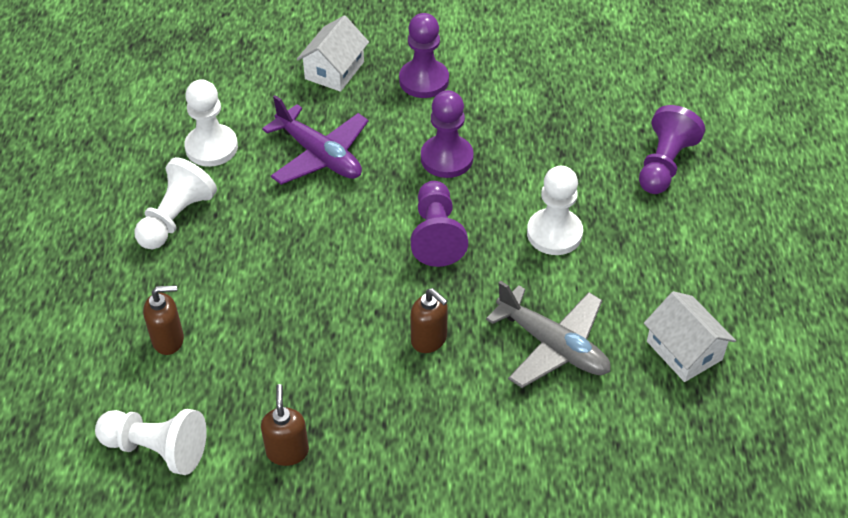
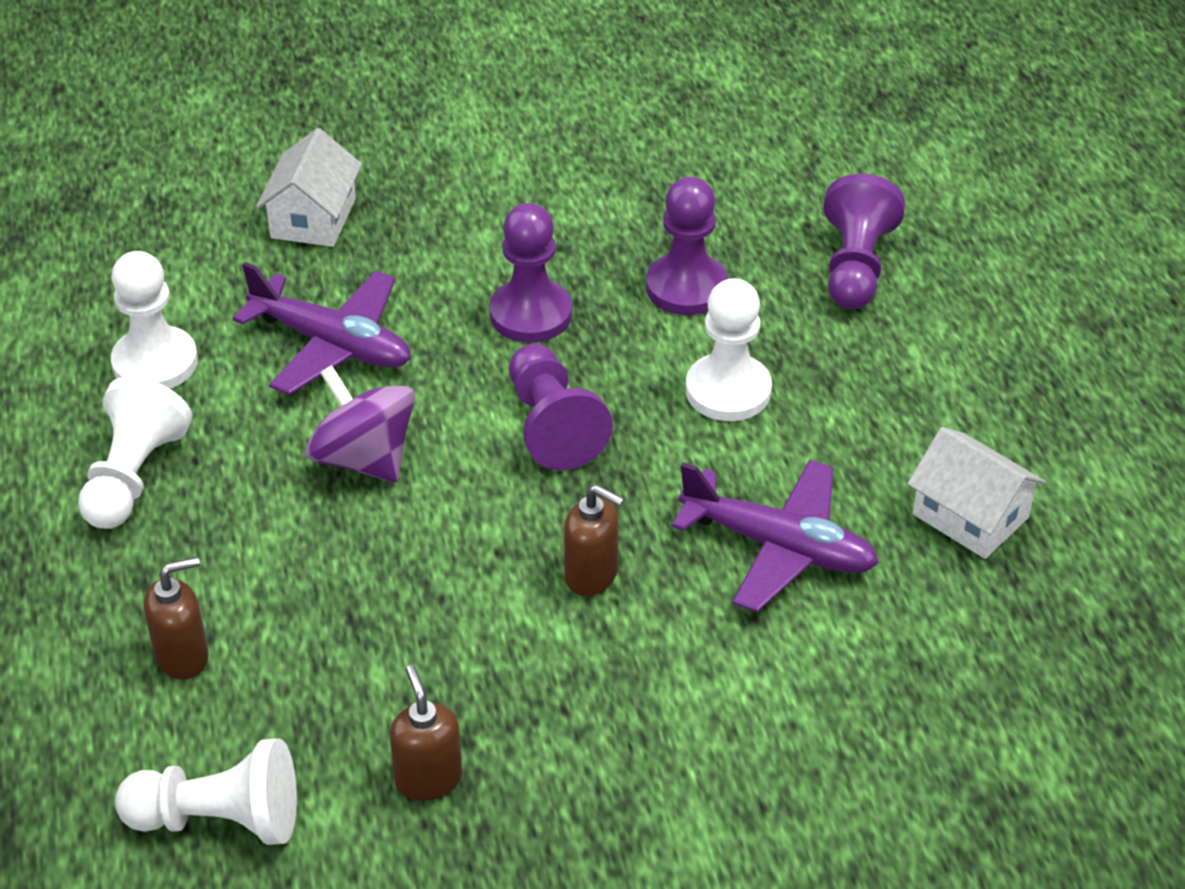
camera: 15 degrees left, 5 degrees down
(315, 234) = (364, 458): none -> purple spinning top
(424, 80) = (457, 209): purple pawn -> purple pawn (686, 287)
(553, 345) = (778, 547): grey plane -> purple plane

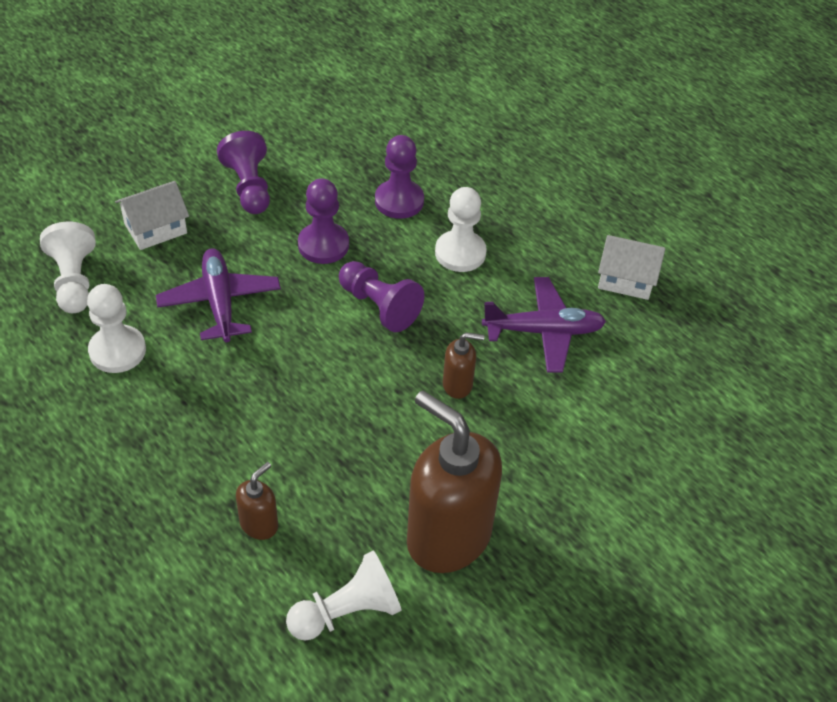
camera: 30 degrees left, 5 degrees up
(133, 476) = (153, 426): white pawn -> white pawn (74, 281)
(313, 218) = (155, 228): white house -> white house turned 75 degrees clockwise
(332, 344) = (220, 302): purple plane -> purple plane turned 105 degrees counterclockwise
(364, 458) = (285, 364): purple spinning top -> none
(428, 779) = (448, 537): brown soap dispenser -> brown soap dispenser, size x2.26
(855, 266) = (480, 160): purple pawn -> purple pawn (249, 187)

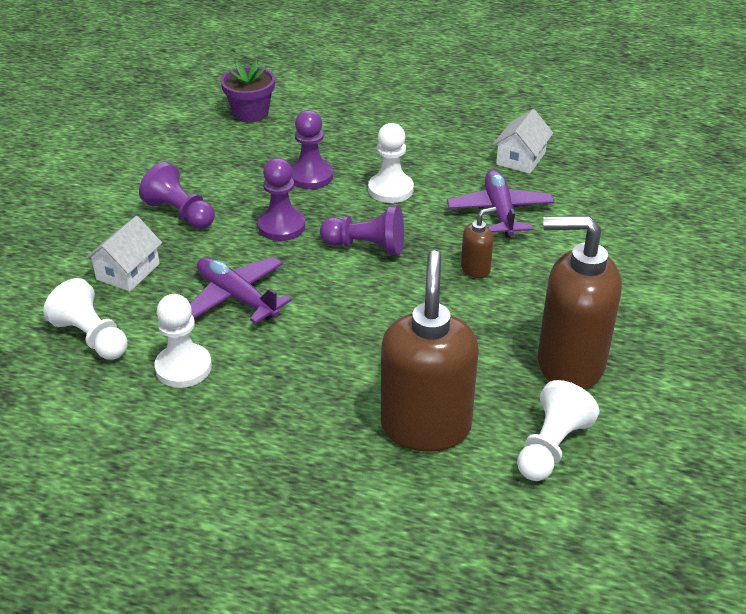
camera: 30 degrees left, 10 degrees down
(259, 524) = (425, 426): brown soap dispenser -> brown soap dispenser, size x2.26
(407, 101) = (250, 113): none -> purple flower pot
(543, 331) = (499, 211): purple plane -> purple plane turned 60 degrees counterclockwise
(626, 279) = (520, 158): white house -> white house turned 45 degrees counterclockwise

